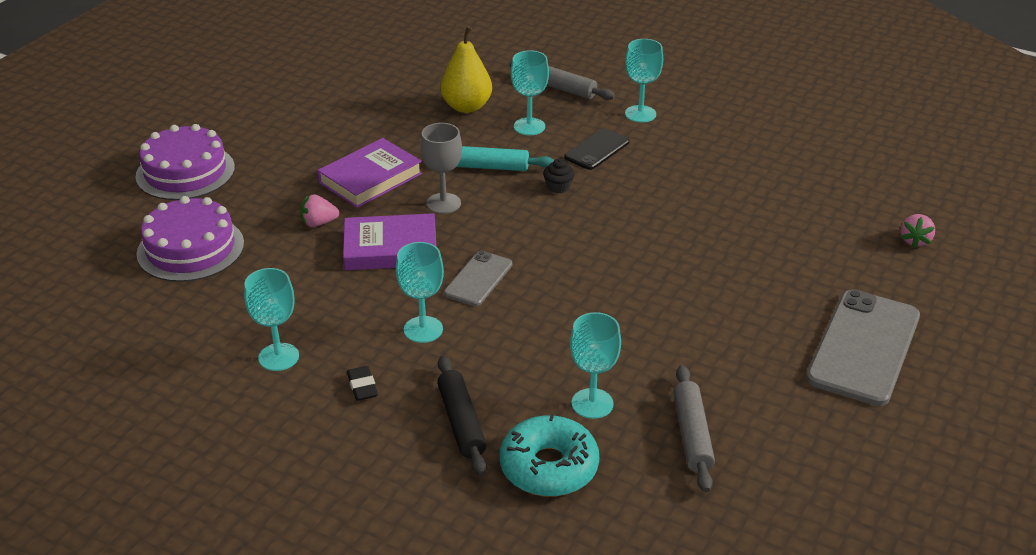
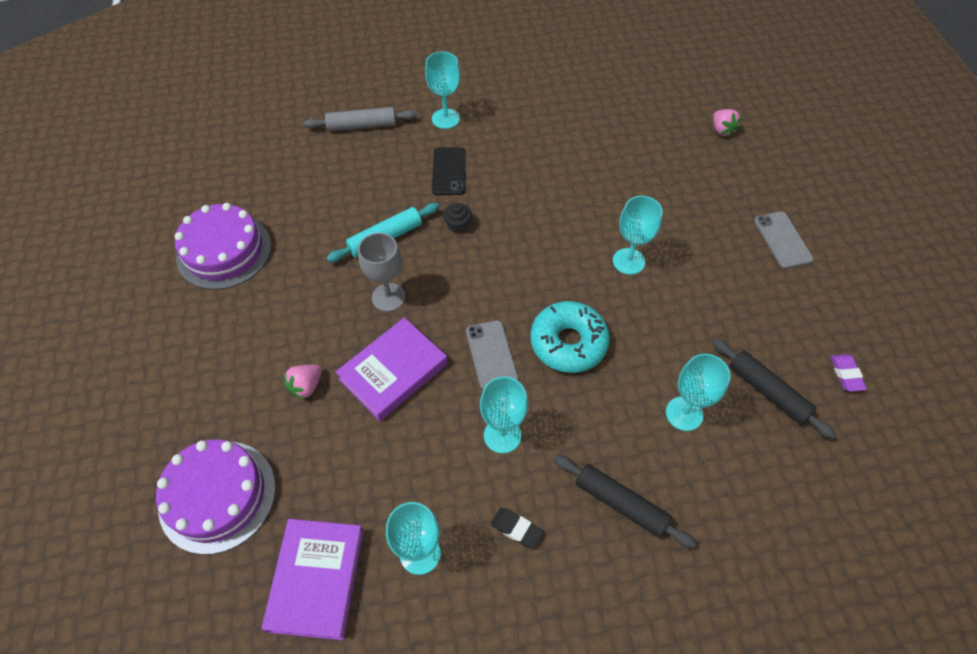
camera: 40 degrees left, 20 degrees up
(185, 172) = (119, 412): purple cake -> purple cake (224, 251)
(370, 178) = (302, 309): purple book -> purple book (317, 579)
(466, 107) = (306, 186): yellow pear -> none
(529, 126) = (376, 178): turquoise goblet -> turquoise goblet (628, 261)
(549, 467) = (716, 495): turquoise donut -> turquoise donut (568, 343)
(692, 435) = (767, 391): grey rolling pin -> black rolling pin
(791, 469) = (846, 374): none -> purple eraser
(863, 347) = (782, 240): grey phone -> grey phone, size x0.54

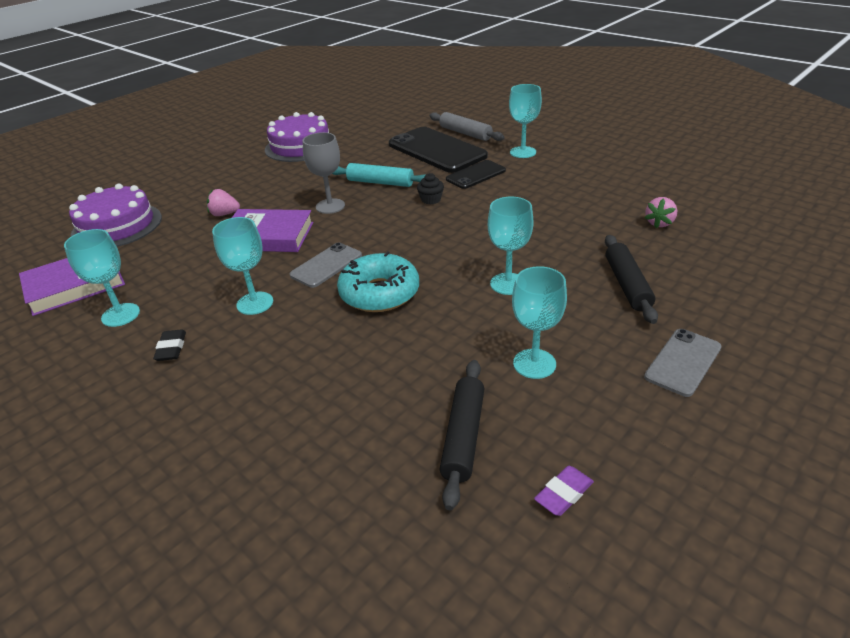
camera: 55 degrees right, 20 degrees down
(371, 164) = (436, 150): none -> black phone
(620, 503) = (238, 393): black rolling pin -> black rolling pin (627, 284)
(684, 413) = (373, 389): turquoise goblet -> turquoise goblet (534, 364)
(722, 130) = (758, 263): pink strawberry -> pink strawberry (659, 223)

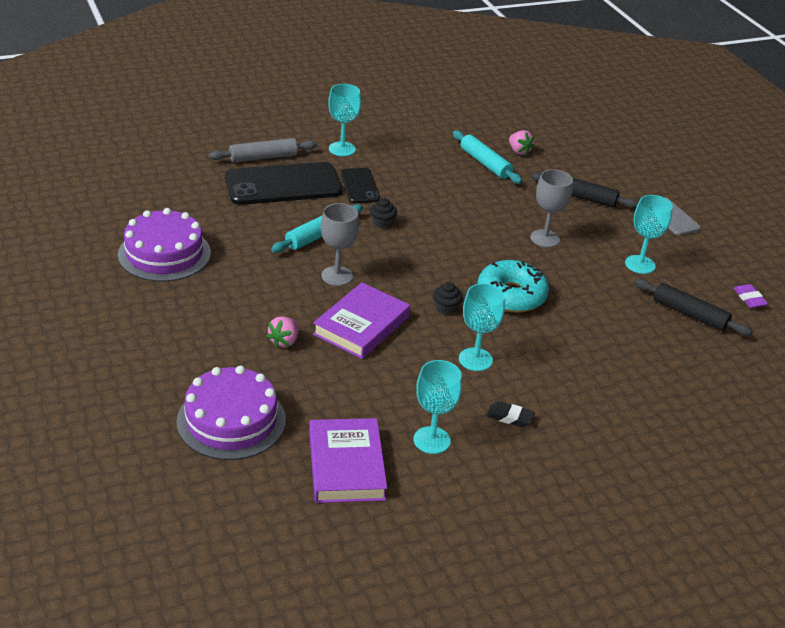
camera: 70 degrees left, 0 degrees up
(326, 265) = (446, 308): grey phone -> black cupcake
(508, 284) = (545, 238): turquoise goblet -> grey goblet
(604, 213) = (485, 163): none -> turquoise rolling pin

